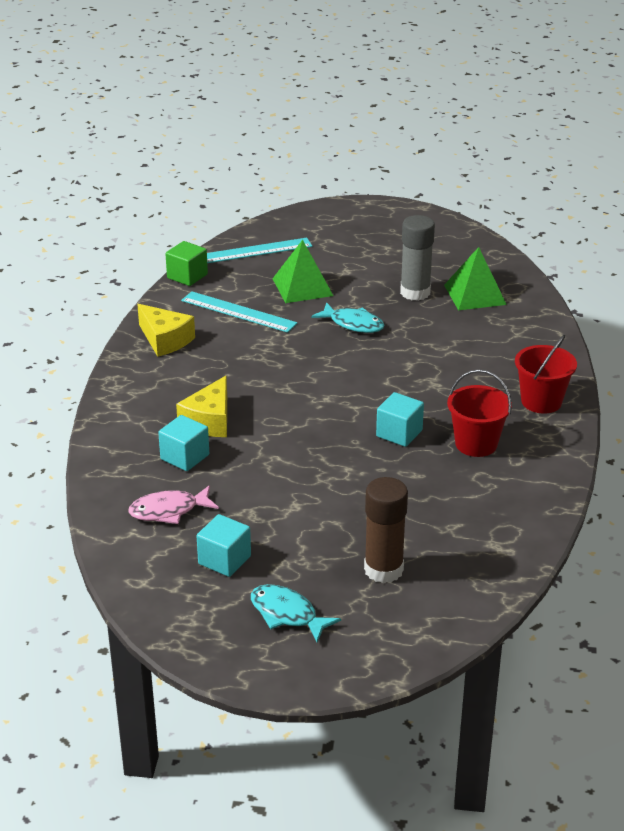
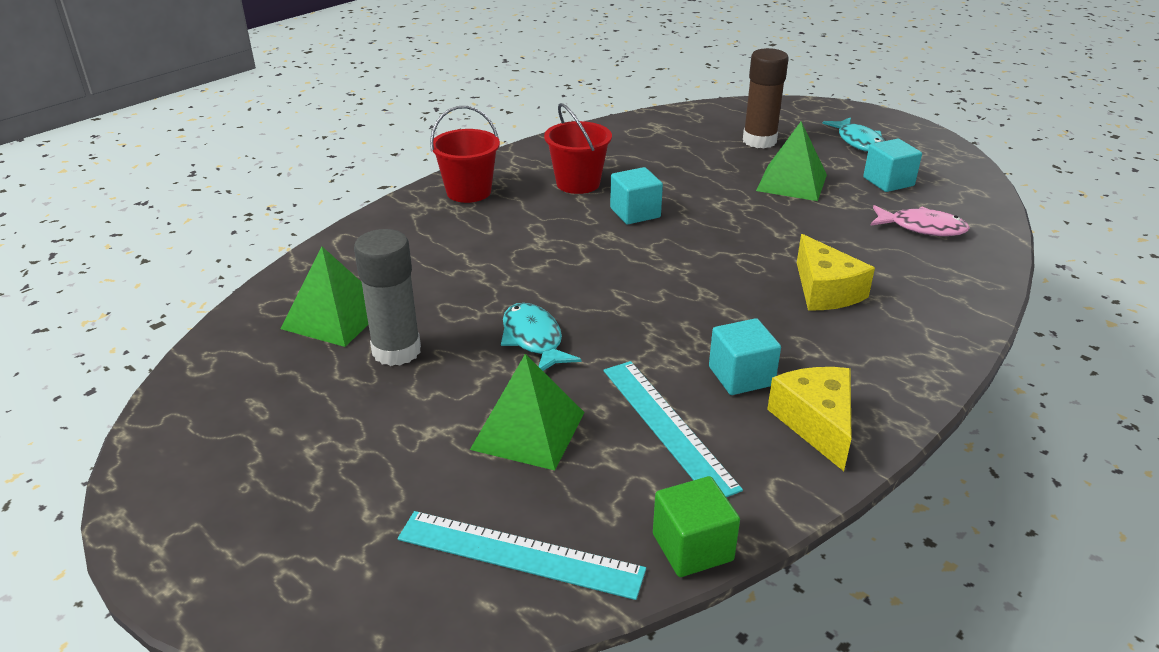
camera: 145 degrees left, 0 degrees up
(185, 457) = (878, 265): turquoise cube -> turquoise cube (741, 376)
(209, 421) = (825, 291): yellow cheese -> yellow cheese turned 105 degrees clockwise
(308, 521) = (792, 182): none -> green pyramid

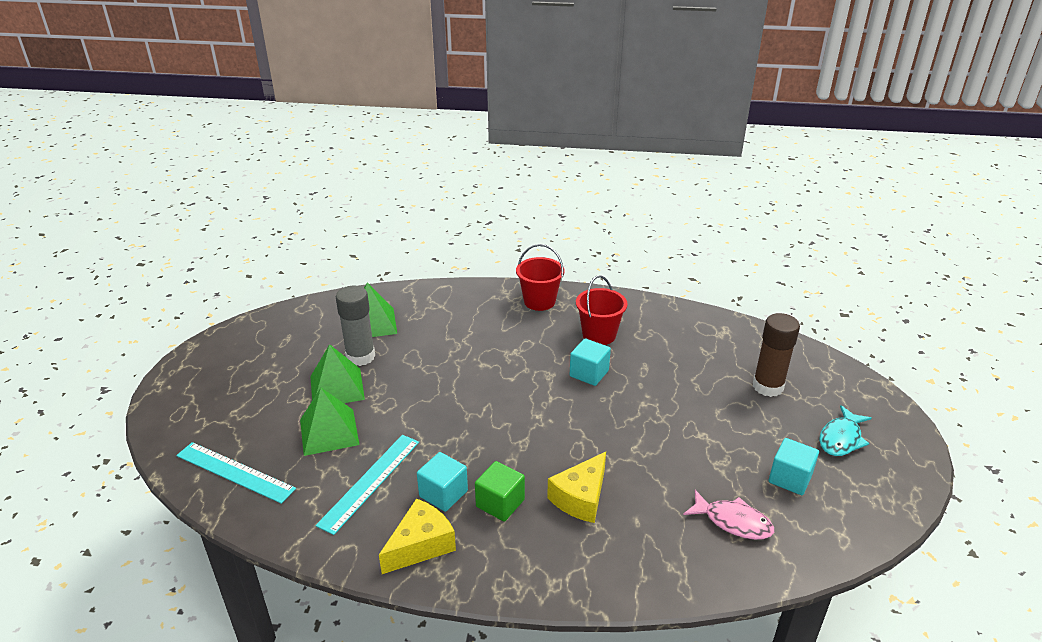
camera: 55 degrees right, 0 degrees up
(519, 554) = (235, 472): turquoise ruler -> turquoise ruler turned 45 degrees counterclockwise
(534, 339) = (410, 397): turquoise fish -> none
(692, 547) = (275, 532): green cube -> green cube (500, 503)
(792, 182) = (721, 427): green pyramid -> green pyramid (337, 387)
(922, 228) = (733, 522): pink fish -> pink fish turned 45 degrees counterclockwise

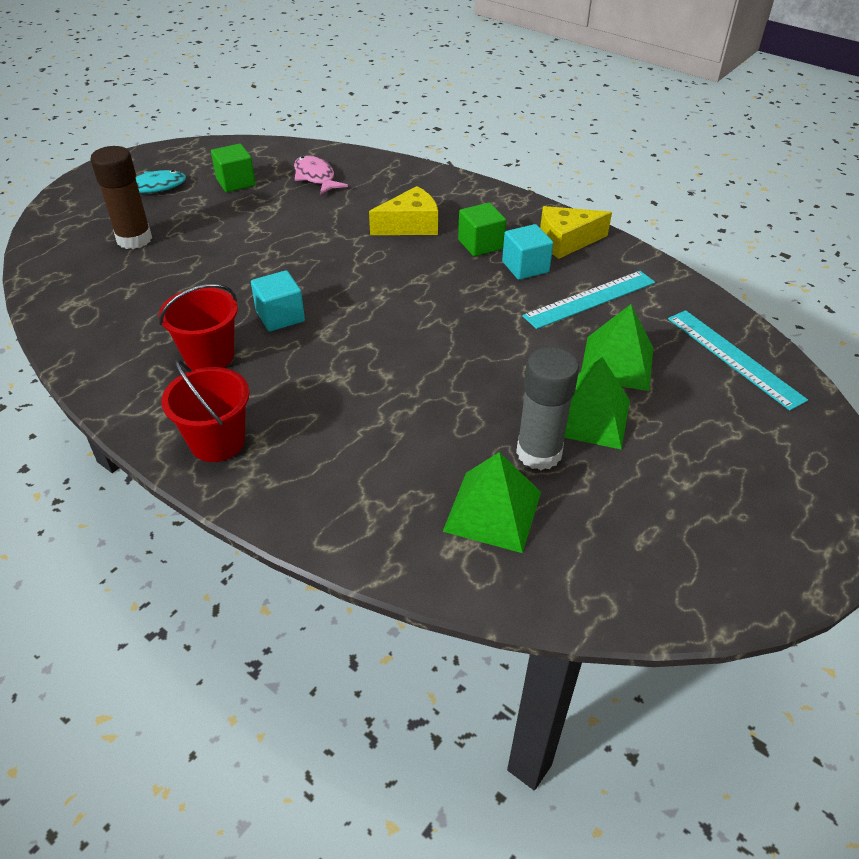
camera: 150 degrees left, 10 degrees up
(790, 478) = (236, 182): turquoise cube -> green cube

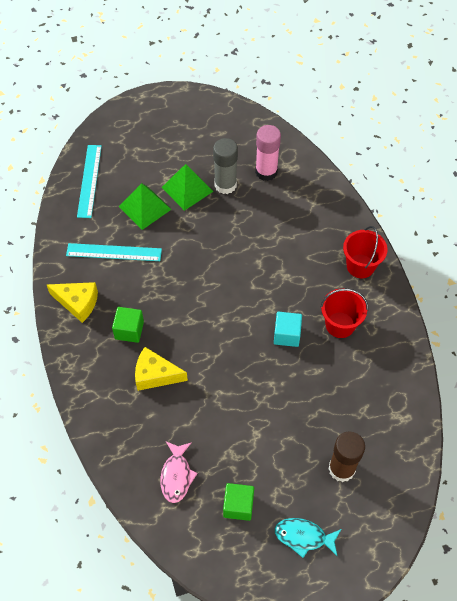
camera: 145 degrees left, 15 degrees up
(493, 511) = (266, 172): green pyramid -> pink glue stick
(525, 267) = (122, 296): turquoise cube -> none

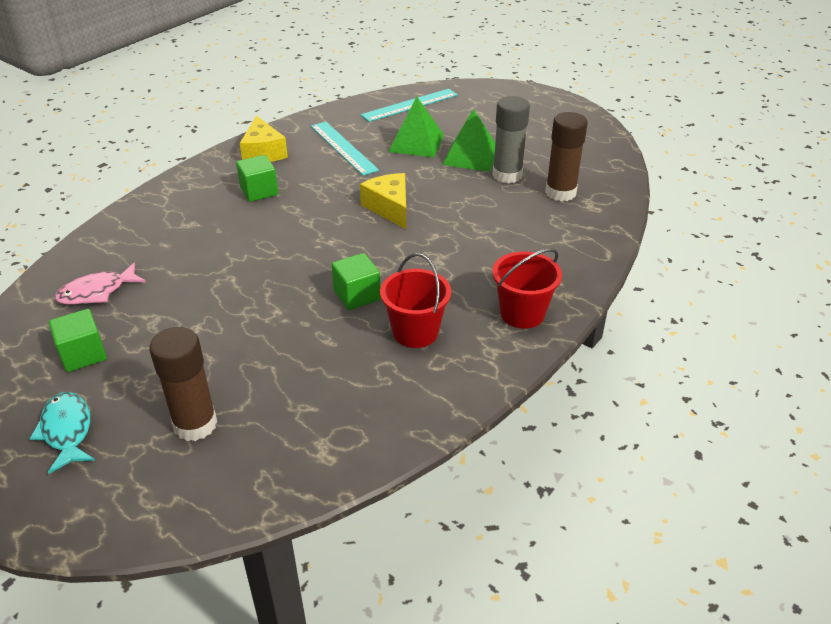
camera: 55 degrees right, 20 degrees down
(155, 375) = (218, 227): yellow cheese -> yellow cheese (389, 208)
(266, 172) = (560, 193): pink glue stick -> brown glue stick
(287, 335) = (357, 295): turquoise cube -> green cube

